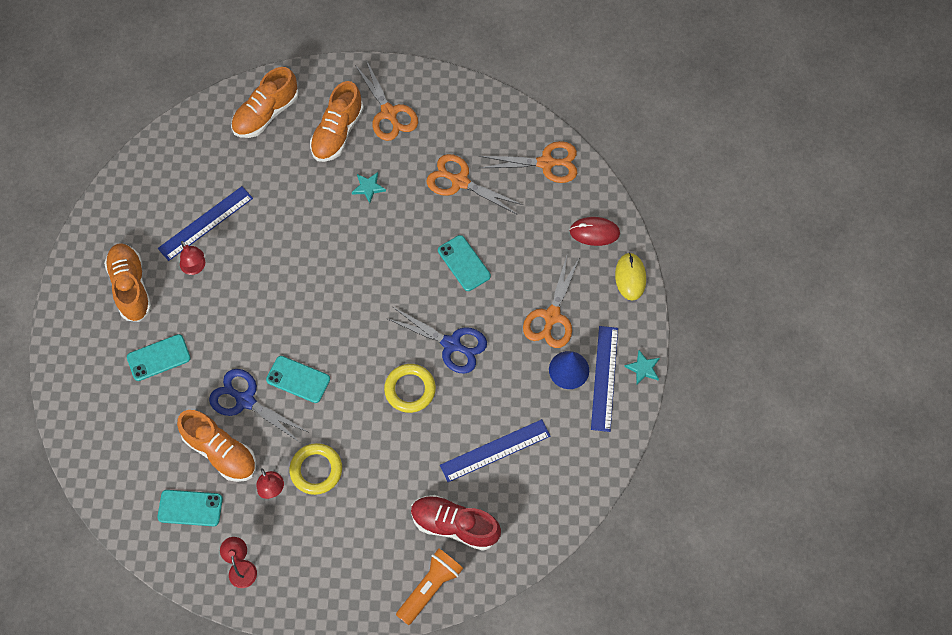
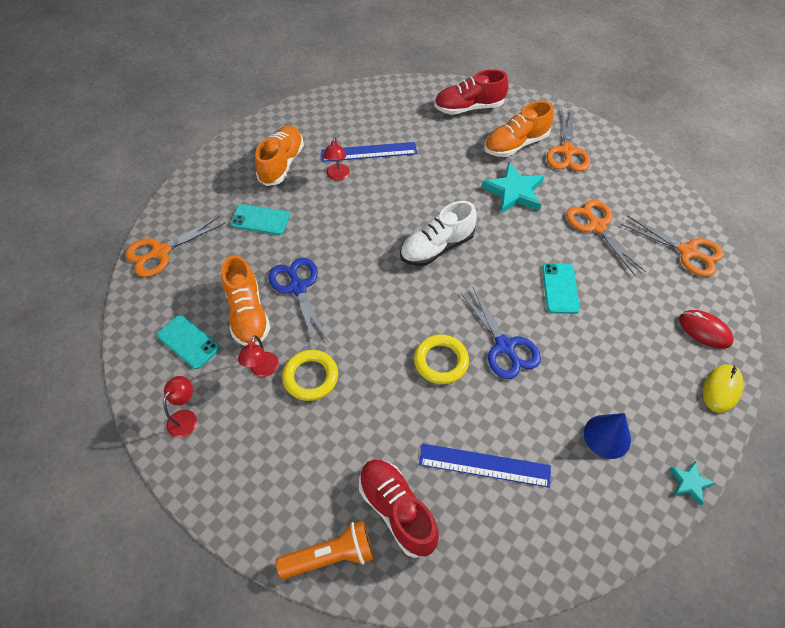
camera: 35 degrees right, 10 degrees down
(266, 114) = (469, 107): orange shoe -> red shoe
(298, 379) = (352, 297): turquoise phone -> none
(337, 287) = (437, 247): none -> white shoe
(368, 188) = (514, 192): turquoise star -> turquoise star, size x1.93
(551, 316) = (618, 378): orange scissors -> orange scissors (160, 252)
(604, 378) = (641, 467): blue ruler -> none

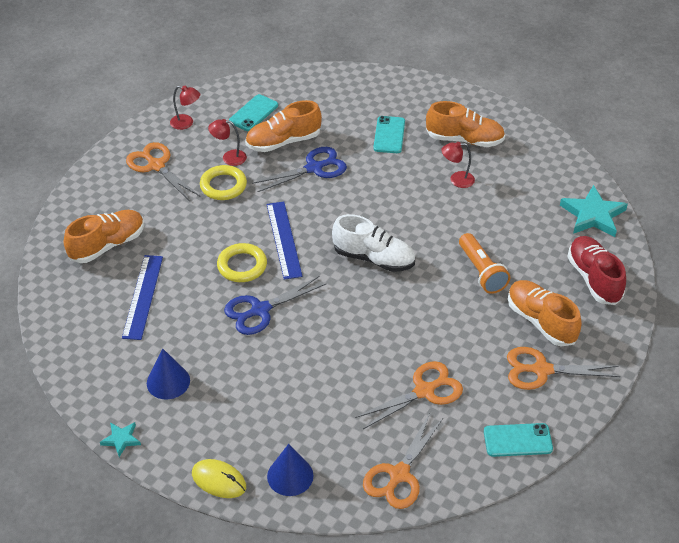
camera: 85 degrees right, 10 degrees down
(160, 252) = (343, 82): orange scissors -> orange scissors (156, 165)
(330, 556) = (76, 212): orange flashlight -> orange flashlight (481, 271)
(369, 152) = (497, 200): blue ruler -> blue ruler (283, 239)
(397, 510) = (107, 245): red shoe -> orange shoe
(437, 247) = (374, 258): white shoe -> white shoe turned 150 degrees clockwise
(514, 192) = (463, 319): turquoise star -> turquoise star (593, 215)
(560, 288) = (333, 354): turquoise phone -> turquoise phone (517, 440)
(704, 330) = (290, 476): red mouse -> blue cone

